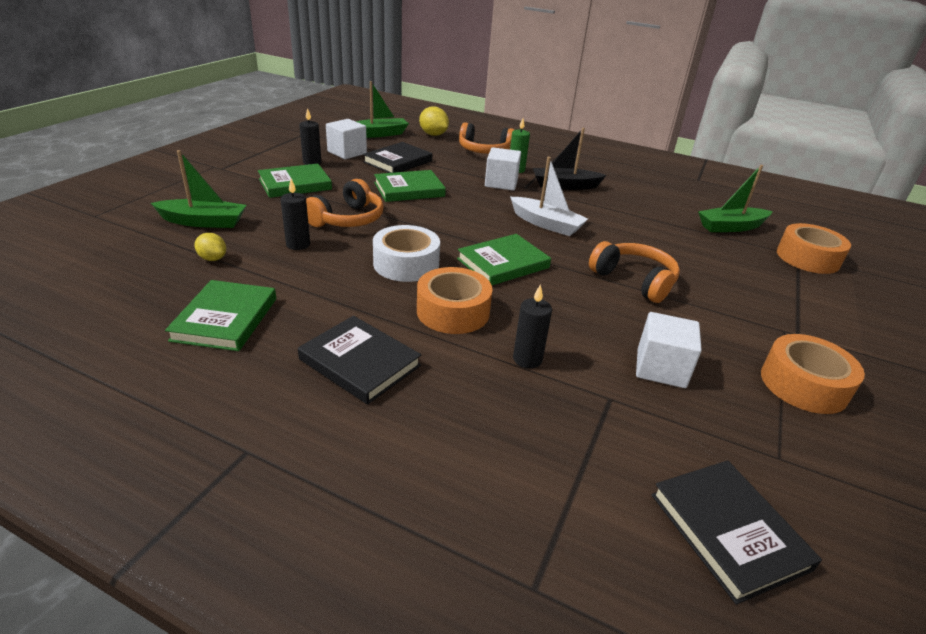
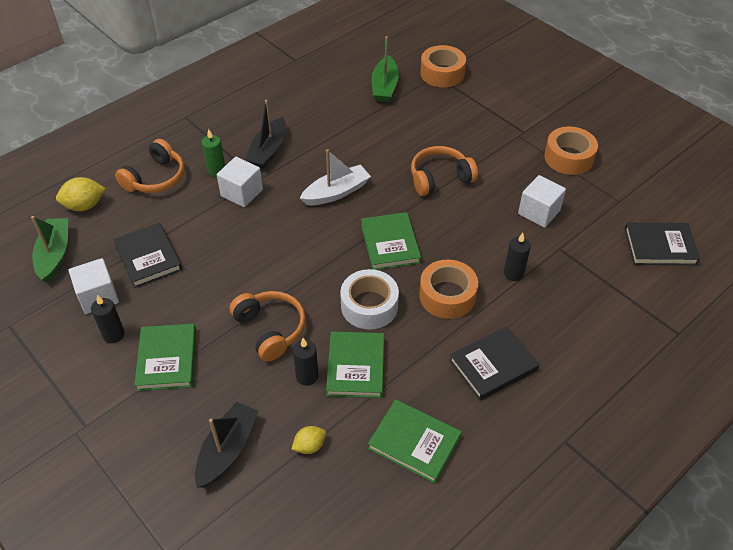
camera: 65 degrees left, 15 degrees up
(204, 222) = (227, 450): green boat -> black boat
(409, 189) = (224, 266): green book -> green book (356, 367)

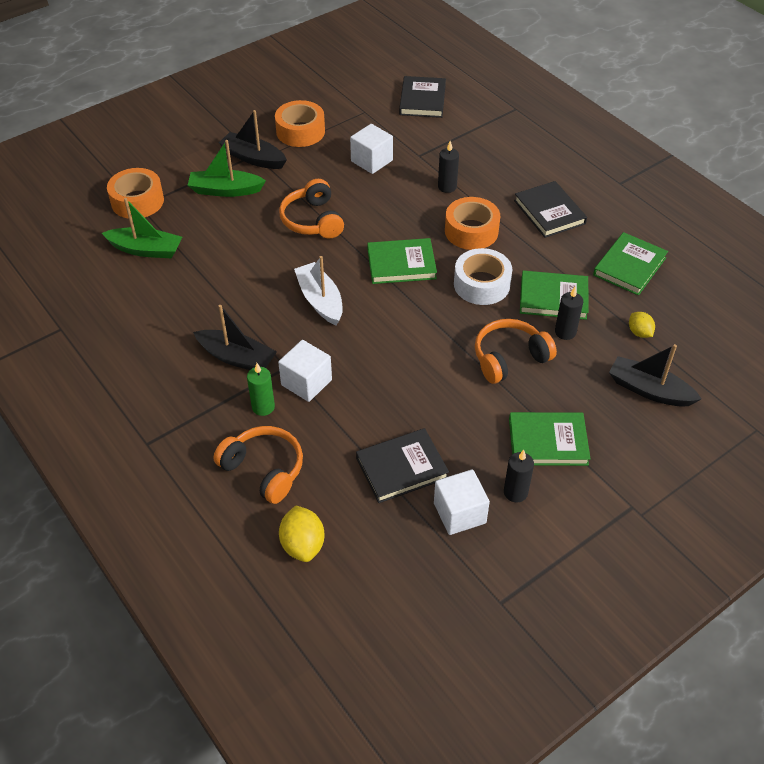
camera: 85 degrees left, 0 degrees up
(54, 255) = (388, 568): green boat -> green boat (225, 190)
(518, 131) = (253, 158): none -> black boat

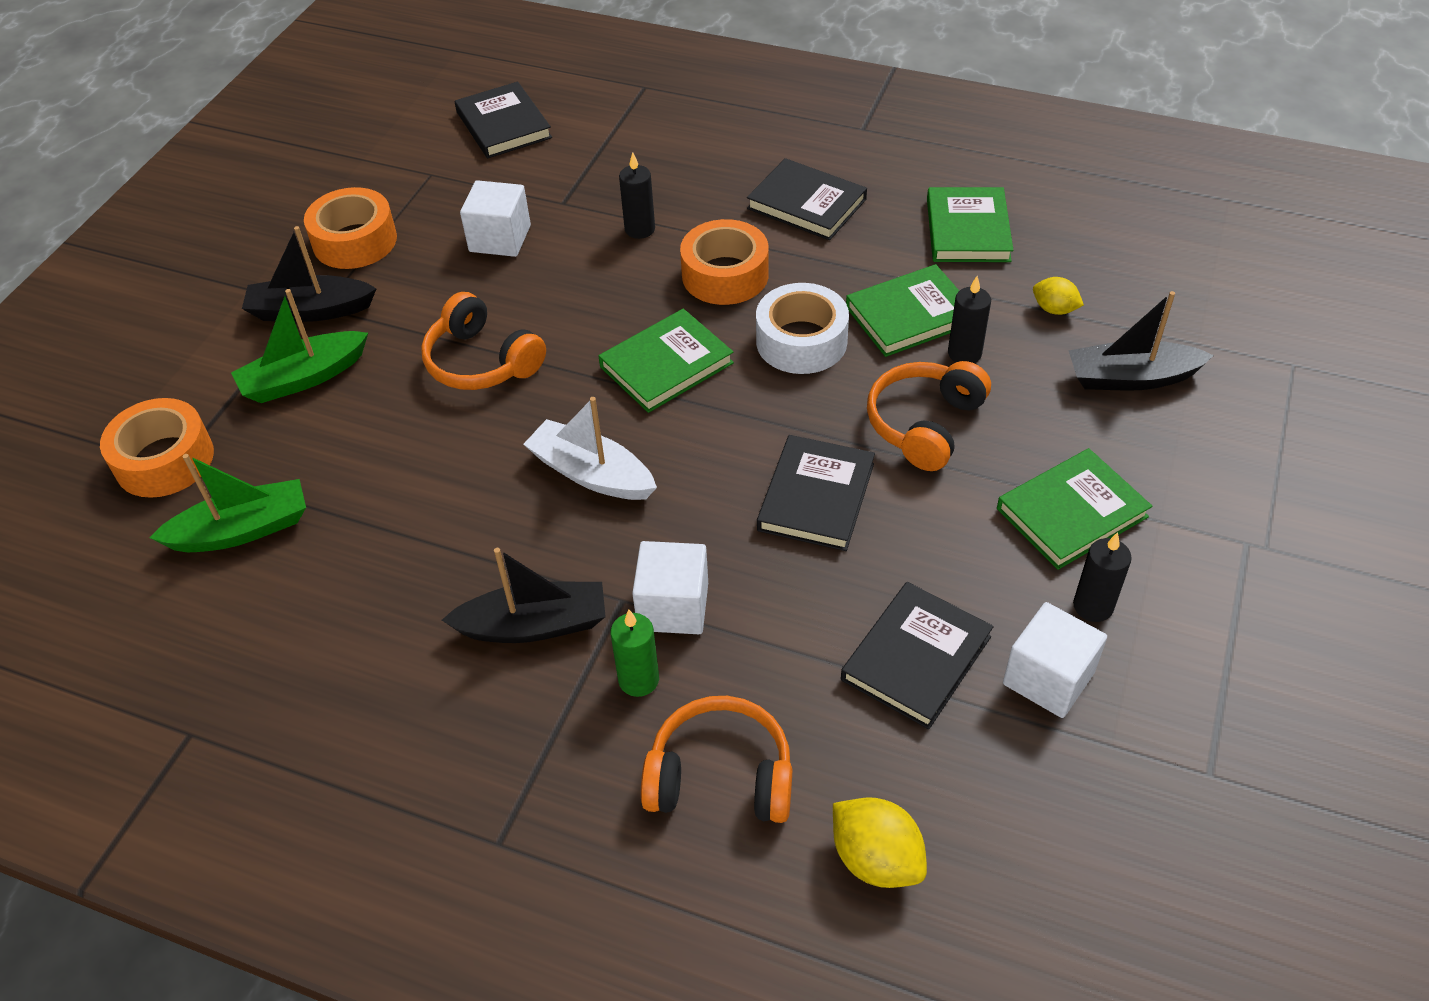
camera: 30 degrees left, 0 degrees up
(420, 366) = (816, 497): none -> black book

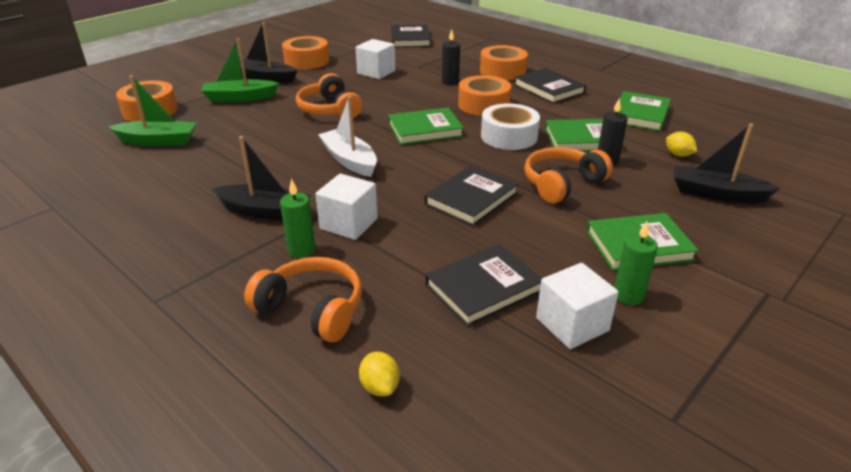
camera: 20 degrees right, 15 degrees down
(711, 176) = (502, 71): none -> orange tape
(876, 859) = (380, 387): yellow lemon -> yellow lemon, size x0.63
(1093, 606) = (628, 295): black candle -> green candle

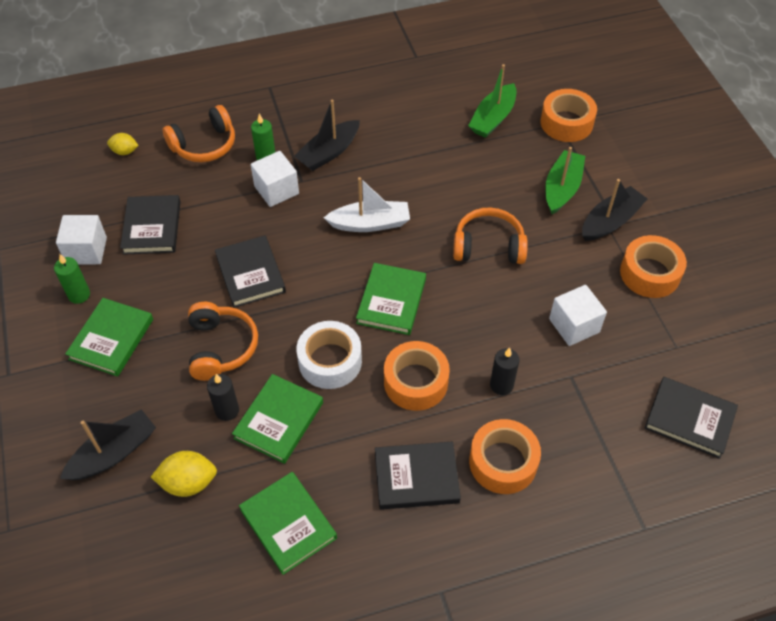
camera: 120 degrees right, 20 degrees up
(678, 155) = (188, 482): yellow lemon -> yellow lemon, size x1.58

